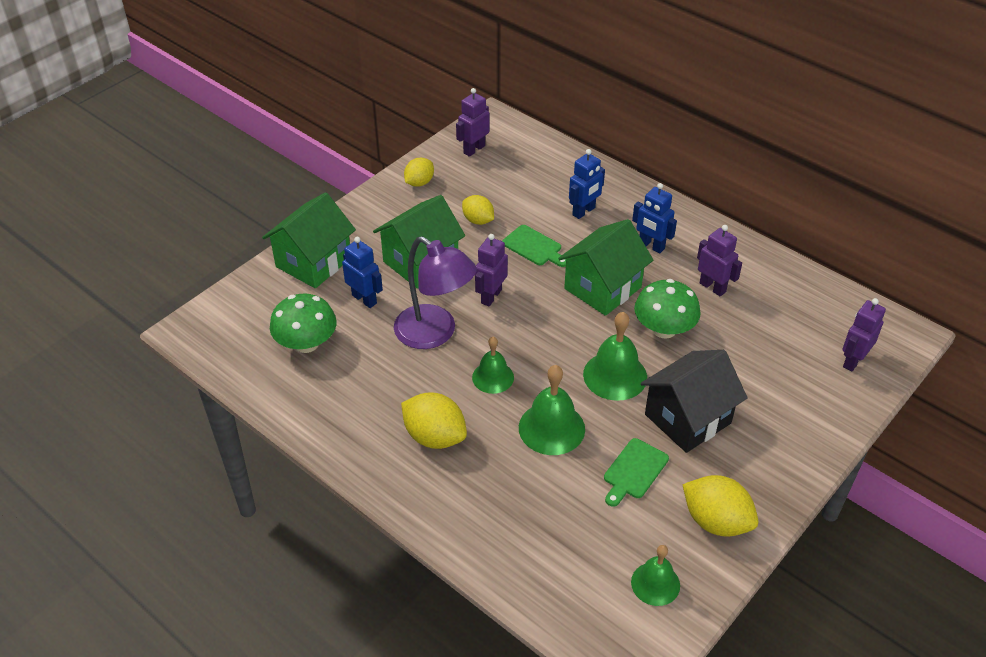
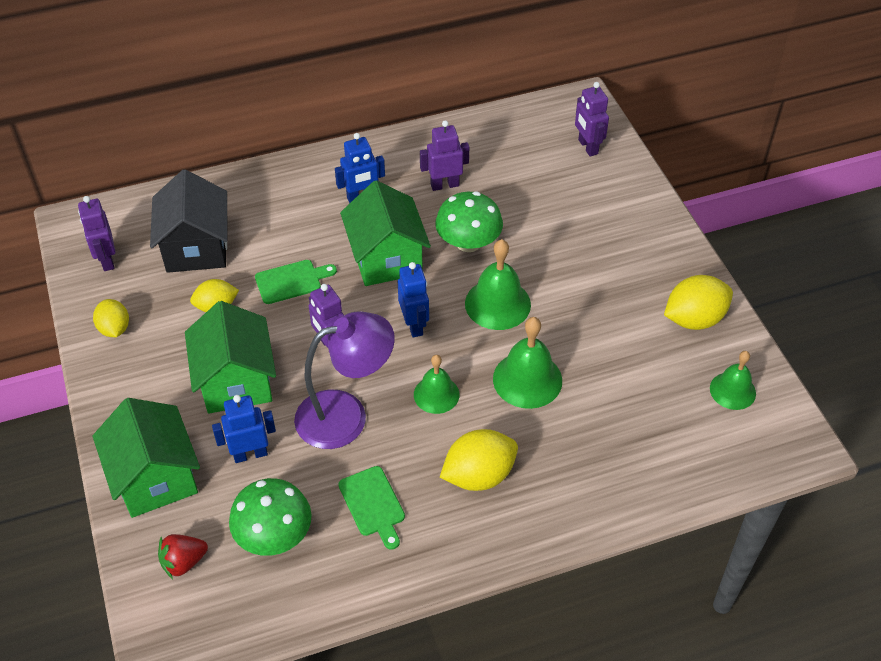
camera: 60 degrees left, 5 degrees up
(257, 308) = (183, 562): none -> red strawberry
(584, 211) = (276, 221): blue robot -> blue robot (414, 325)
(634, 471) = (611, 345): green cutting board -> green cutting board (373, 504)
(688, 418) = (579, 280): black house -> black house (196, 248)

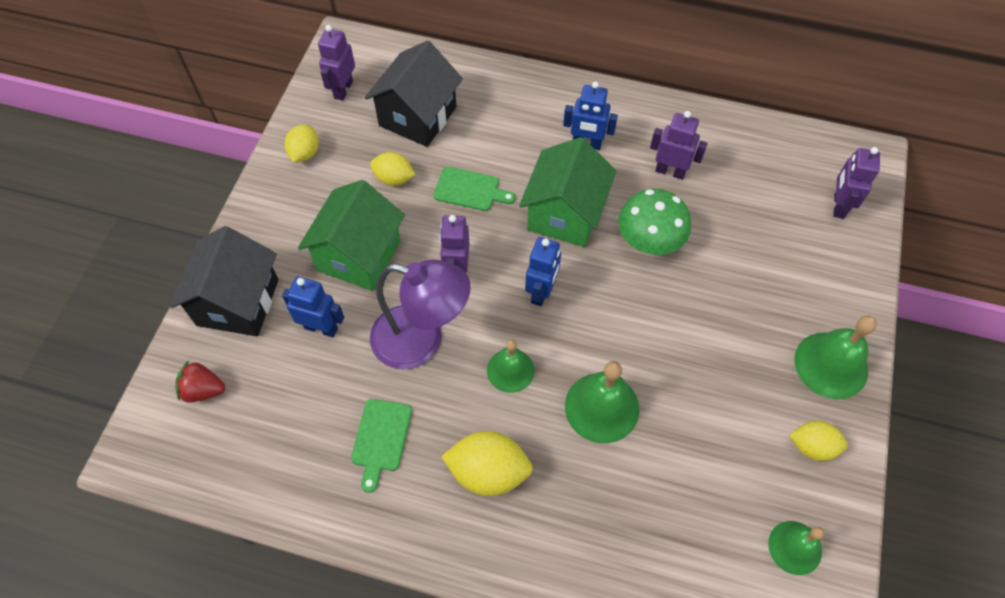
camera: 35 degrees right, 10 degrees up
(155, 477) = (238, 302): green house -> black house
(274, 535) = (285, 413): green mushroom -> none
(497, 304) = (631, 316): green bell -> green bell (831, 365)
(694, 319) = (812, 446): yellow lemon -> yellow lemon, size x0.64

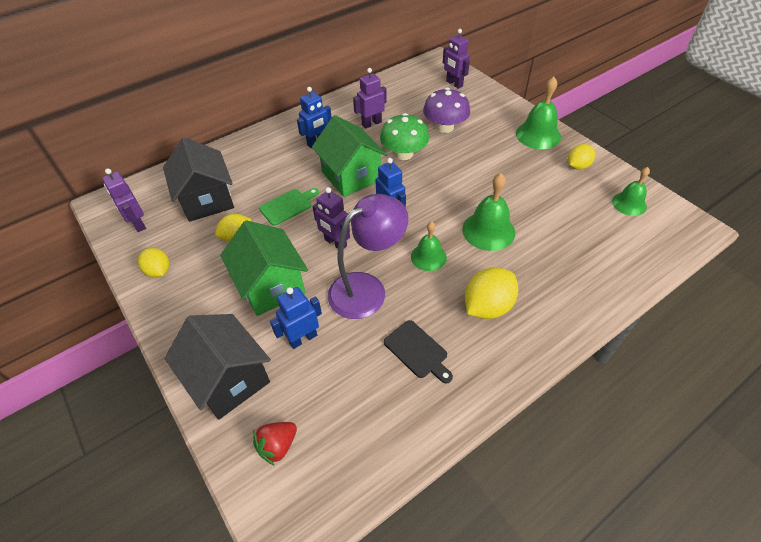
camera: 50 degrees left, 10 degrees down
(381, 439) = (417, 351): green cutting board -> black cutting board
(740, 251) = (445, 127): none -> purple mushroom

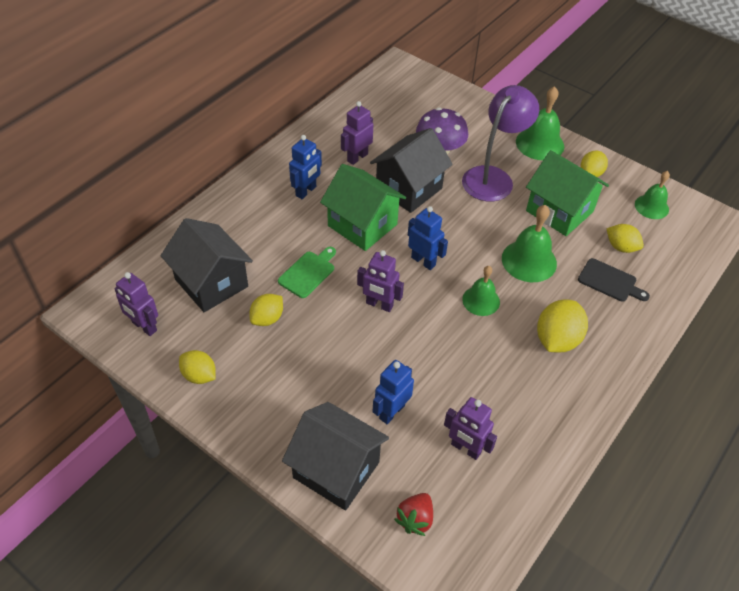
camera: 20 degrees left, 0 degrees up
(271, 286) = (333, 365): green house -> green house (559, 211)
(367, 288) = (433, 347): purple lamp -> purple lamp (493, 177)
(404, 154) = (408, 189): green mushroom -> black house
(417, 351) = (508, 398): black cutting board -> black cutting board (610, 281)
(454, 84) = (429, 94): purple robot -> purple robot (465, 448)
(584, 234) = (621, 247): none -> yellow lemon

